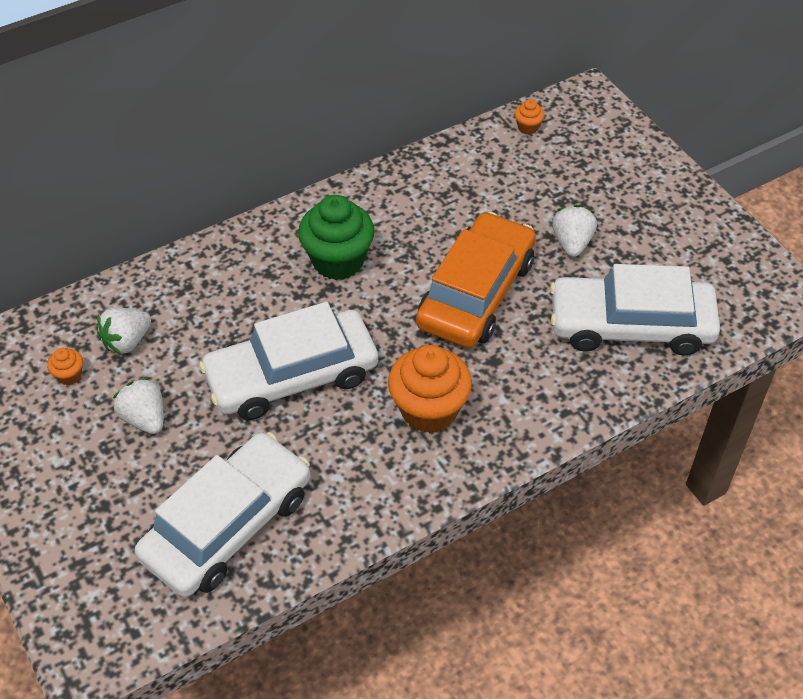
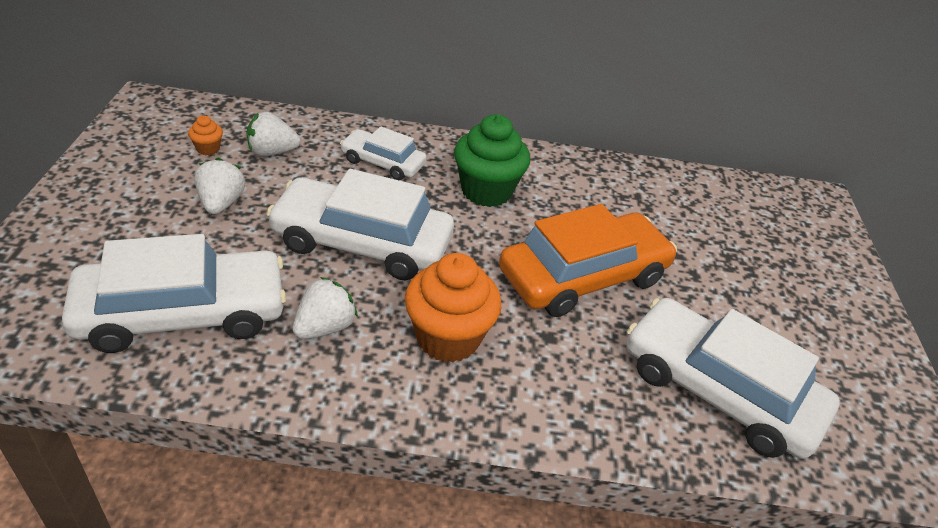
camera: 30 degrees right, 10 degrees down
(229, 289) = (383, 163): none -> white car
(528, 127) = (742, 191): orange cupcake -> none
(572, 243) = (713, 291): white strawberry -> white strawberry (325, 327)

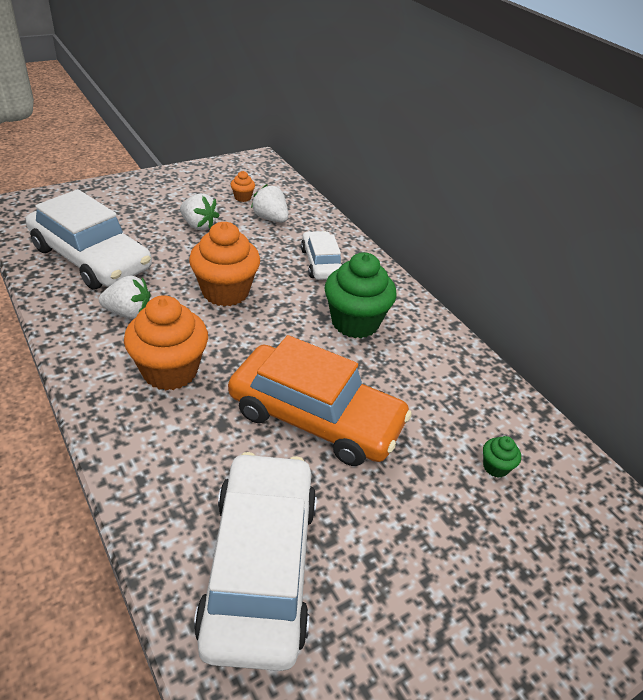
camera: 55 degrees right, 0 degrees up
(221, 203) = (198, 225): white strawberry -> white strawberry turned 75 degrees clockwise
(362, 242) = (225, 292): white car -> orange cupcake
(697, 218) = (495, 467): none -> green cupcake

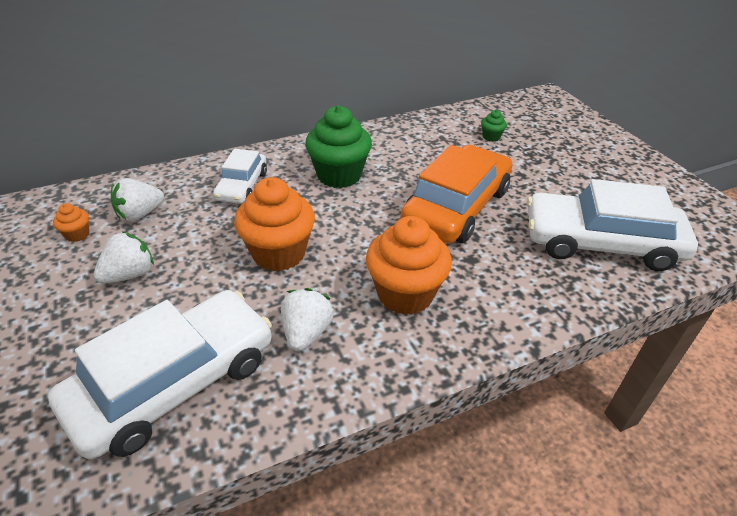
camera: 80 degrees left, 0 degrees up
(321, 263) = (242, 186): white car -> white car turned 75 degrees counterclockwise

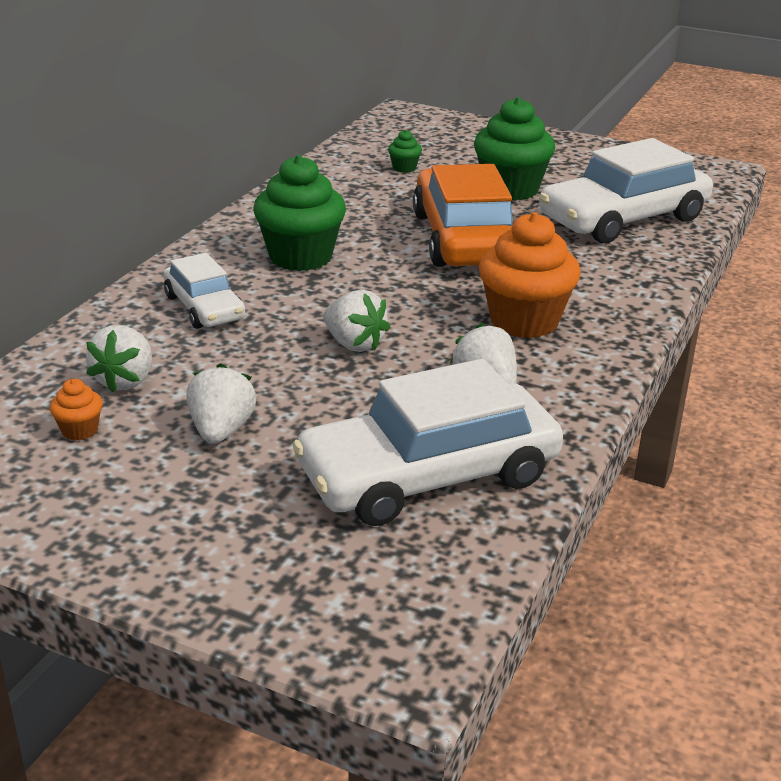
camera: 40 degrees left, 10 degrees down
(174, 382) = (428, 475): white car -> white car turned 120 degrees counterclockwise
(279, 253) = (354, 344): orange cupcake -> white strawberry
(543, 182) = (510, 189): none -> green cupcake

